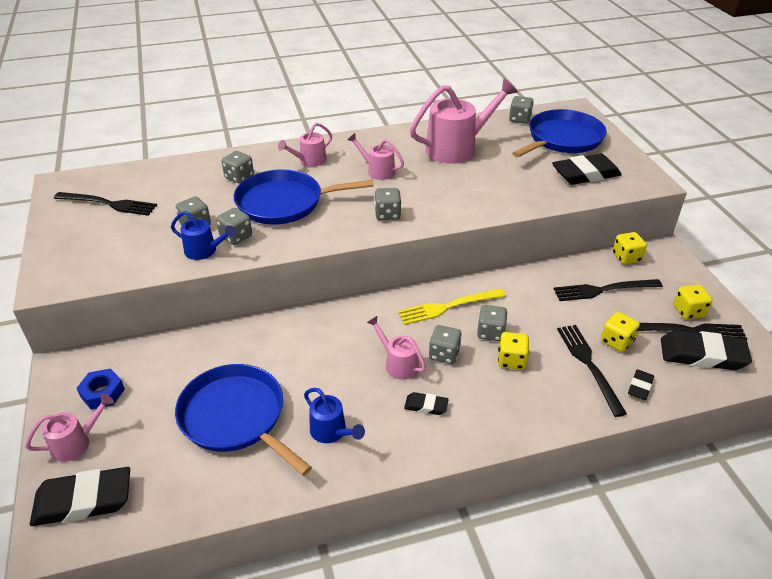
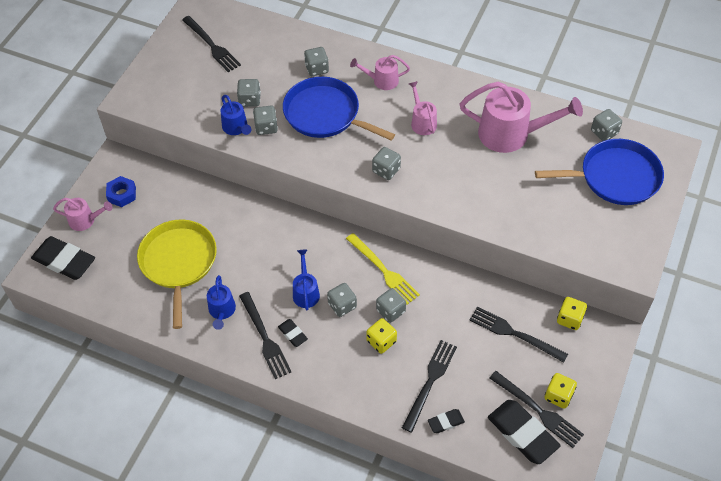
camera: 40 degrees right, 15 degrees up
(236, 417) = (178, 263): blue pan -> yellow pan
(397, 363) = (305, 291): pink watering can -> blue watering can
(403, 427) = (265, 338): none -> black fork
(448, 307) = (383, 270): yellow fork -> yellow fork turned 150 degrees counterclockwise
(585, 174) = (587, 226): black eraser -> none
(617, 341) = (472, 380): yellow dice -> none

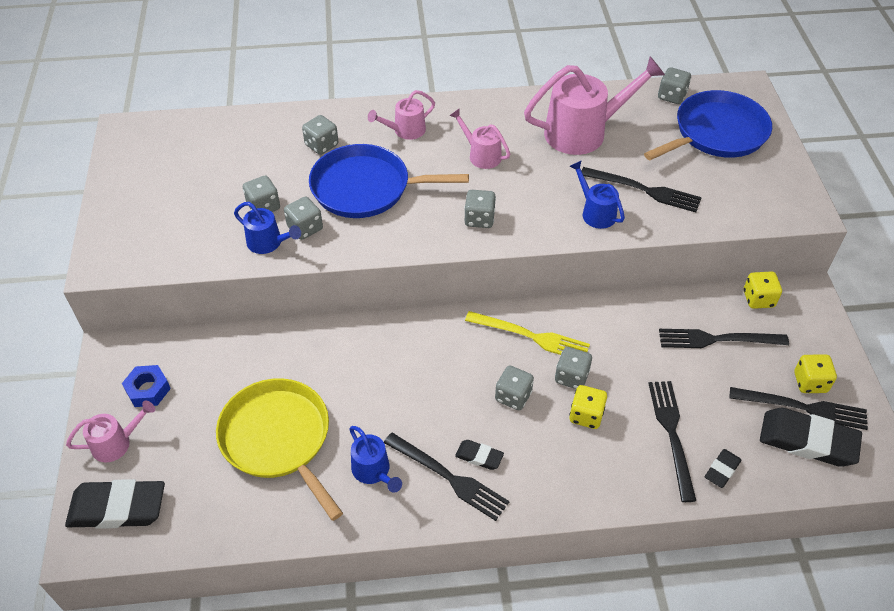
camera: 30 degrees left, 5 degrees down
(212, 46) = (174, 166): black fork -> black fork (644, 190)
(305, 291) = (460, 400): blue watering can -> blue watering can (595, 212)

